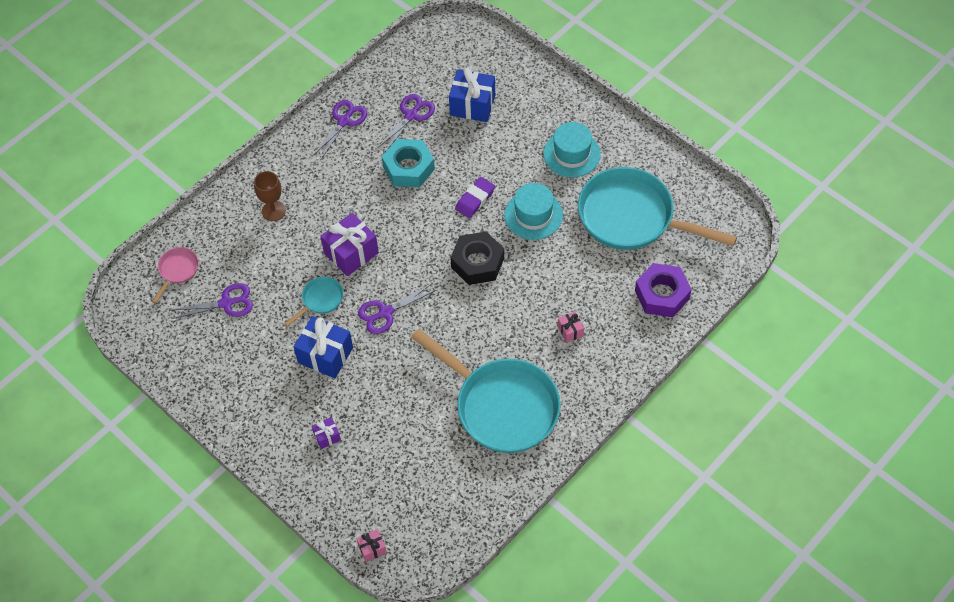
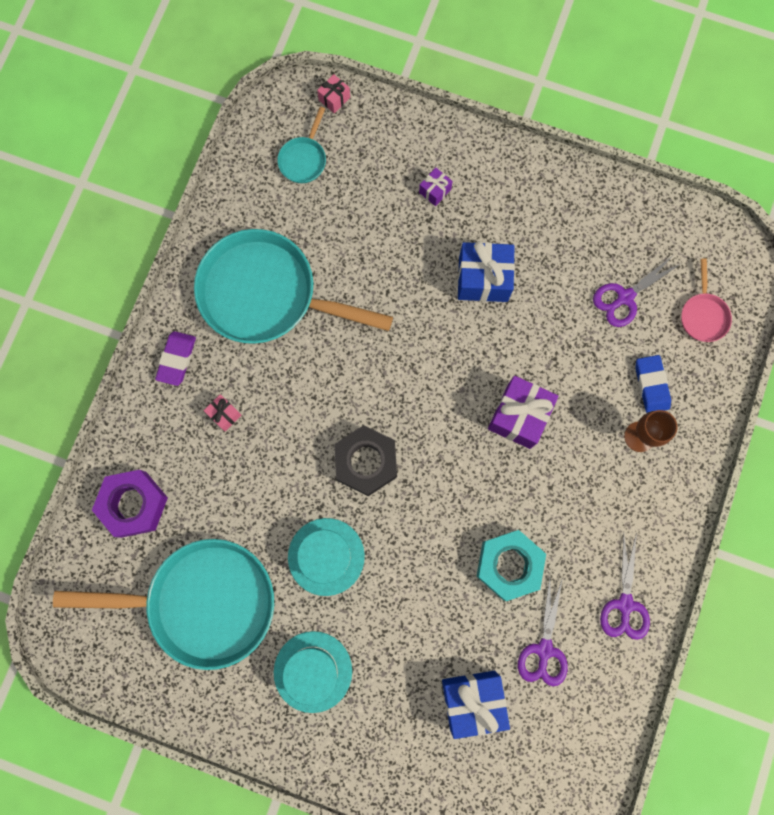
camera: 155 degrees right, 20 degrees up
(244, 239) = (651, 385): none -> blue eraser
(320, 300) = (523, 342): turquoise pan -> turquoise pan (304, 159)
(385, 312) = (442, 356): purple scissors -> none
(475, 199) = (406, 551): purple eraser -> purple eraser (177, 359)

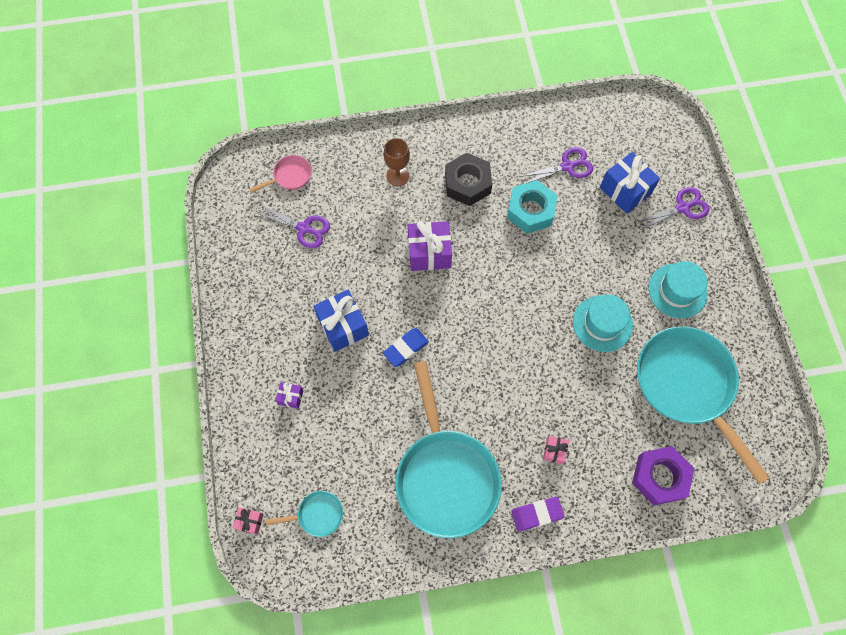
camera: 120 degrees left, 10 degrees down
(366, 462) = (523, 333): black nut -> black nut (467, 183)
(625, 604) = (509, 136): purple scissors -> purple scissors (682, 208)
(651, 385) = (358, 185): blue eraser -> blue eraser (406, 348)

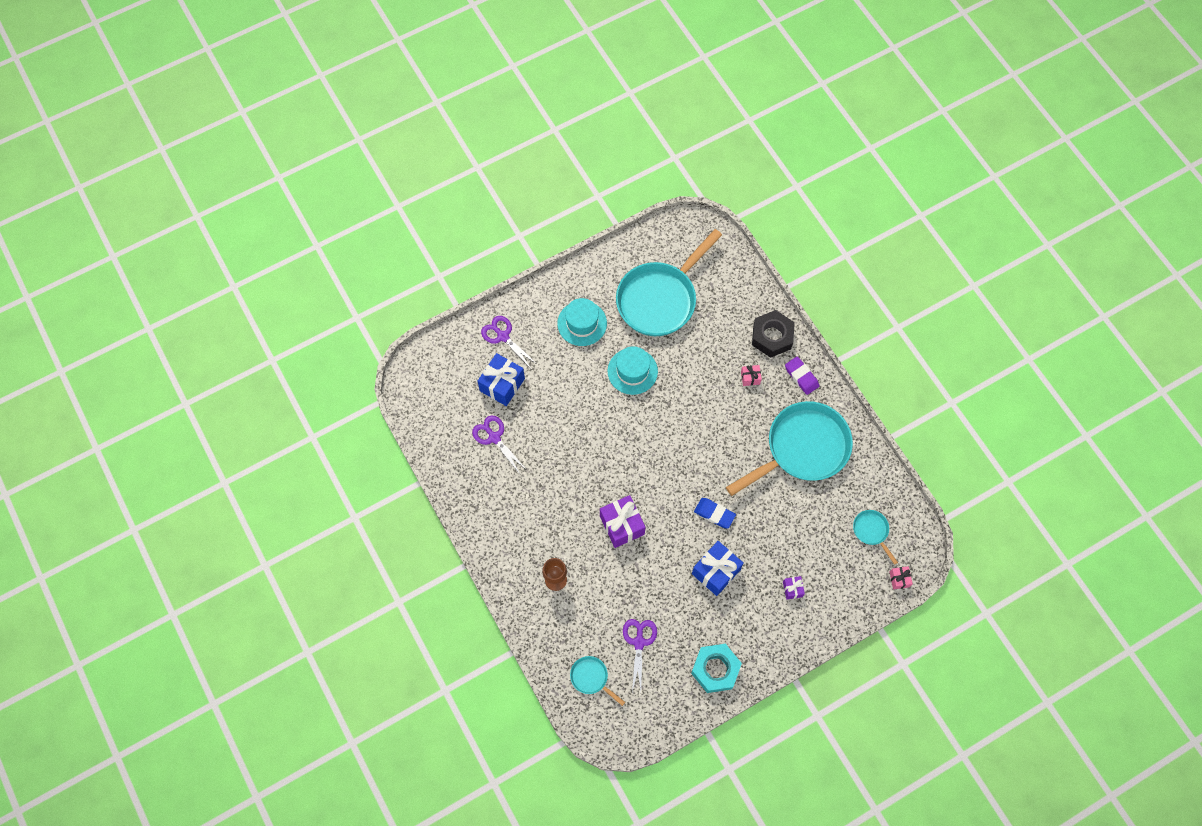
camera: 110 degrees left, 0 degrees up
(290, 176) = (591, 678): pink pan -> turquoise pan
(467, 183) = (541, 516): black nut -> black nut (772, 336)
(530, 210) = (550, 455): turquoise nut -> turquoise nut (715, 669)
(660, 477) = (738, 302): purple nut -> none

